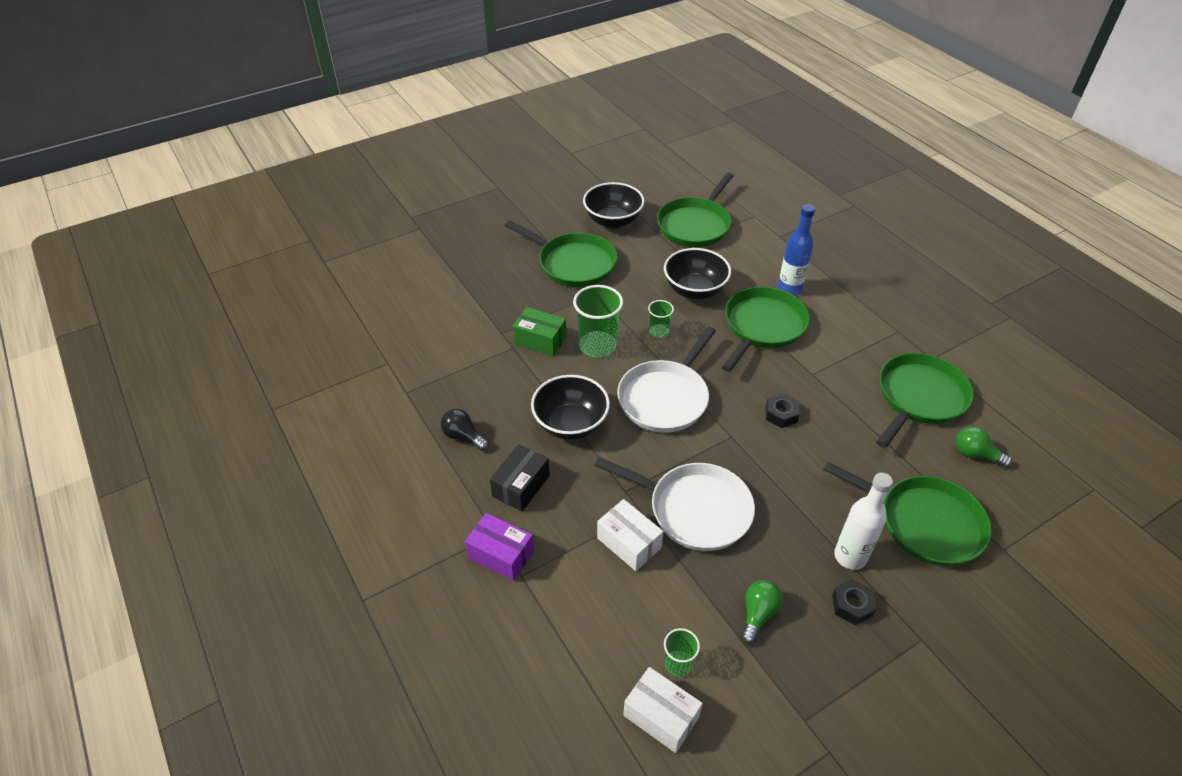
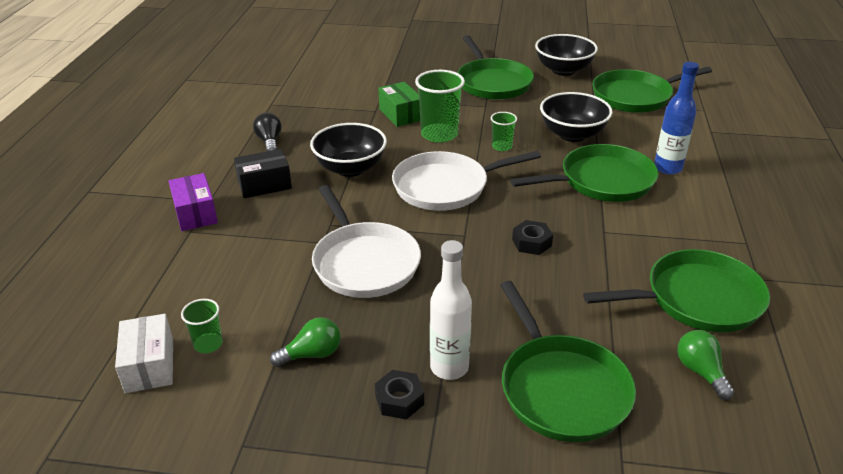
camera: 40 degrees right, 10 degrees down
(629, 543) = (286, 254): white box -> none

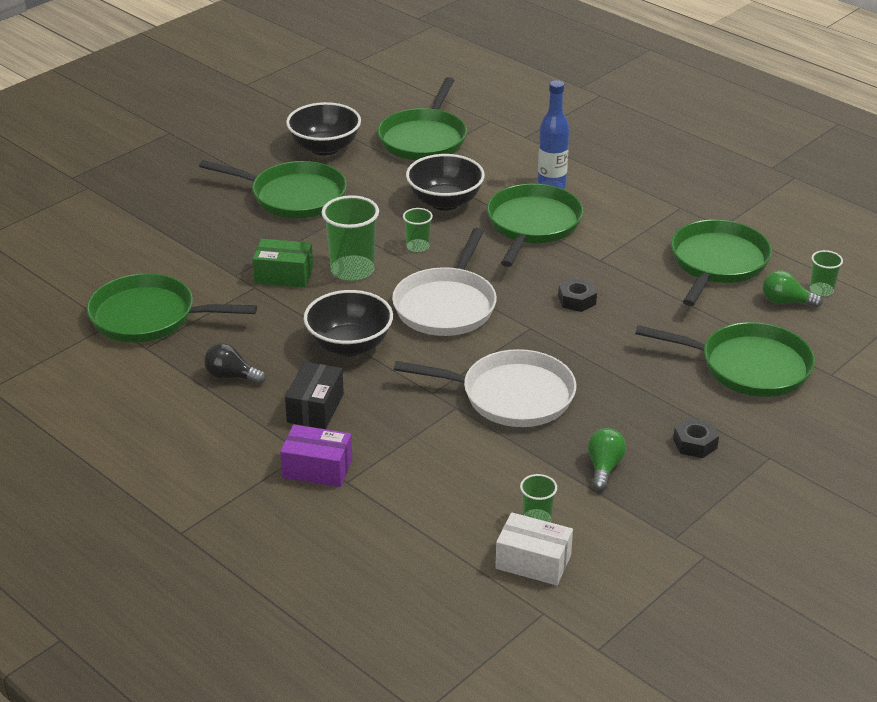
camera: 55 degrees left, 0 degrees up
(303, 92) = (148, 317): none -> green pan
(449, 367) = (682, 406): white bottle -> none
(757, 391) = (821, 290): none -> green cup

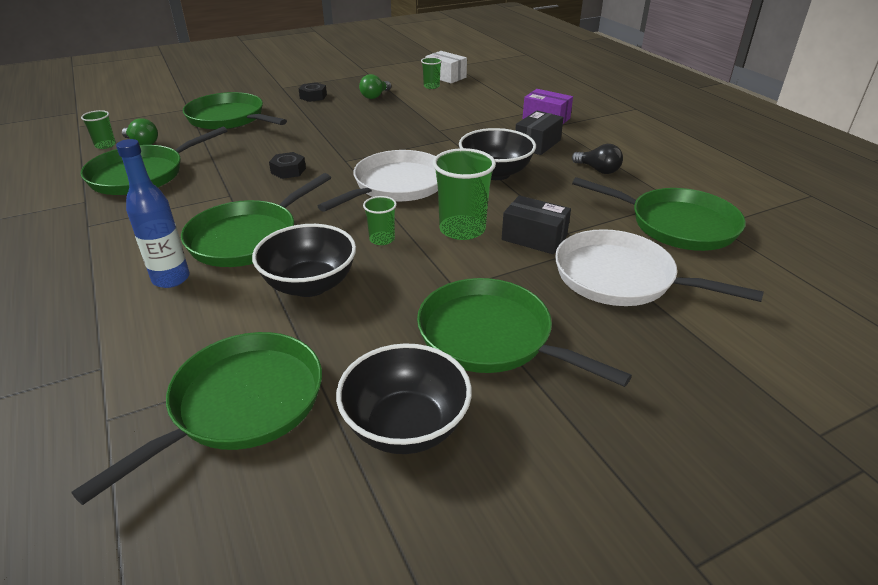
camera: 160 degrees left, 0 degrees up
(284, 275) = (534, 238): green box -> black box
(511, 396) = (397, 129): white pan -> white pan (620, 278)

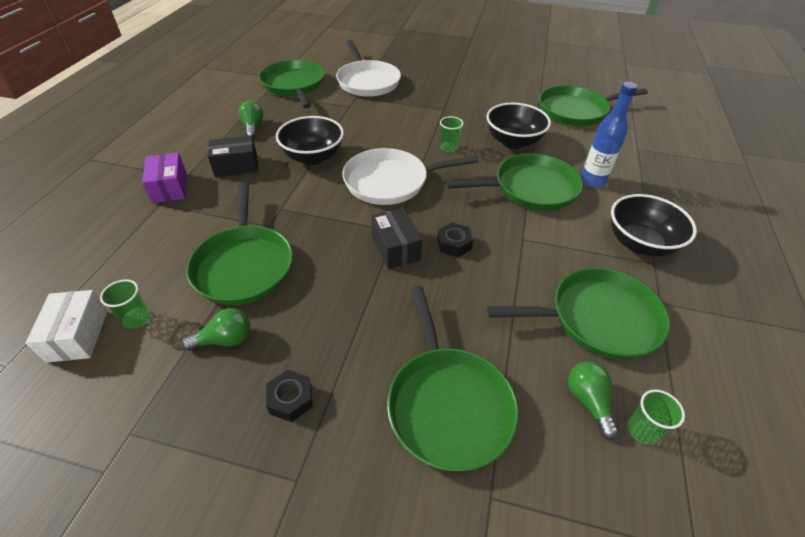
camera: 140 degrees left, 10 degrees up
(406, 426) = (517, 82): black bowl -> black bowl (639, 243)
(462, 229) = (397, 132): green cup -> none
(490, 337) = (454, 89): green pan -> green pan (244, 265)
(534, 238) = (369, 111): black box -> black box (395, 248)
(598, 170) = (253, 127): black light bulb -> green light bulb

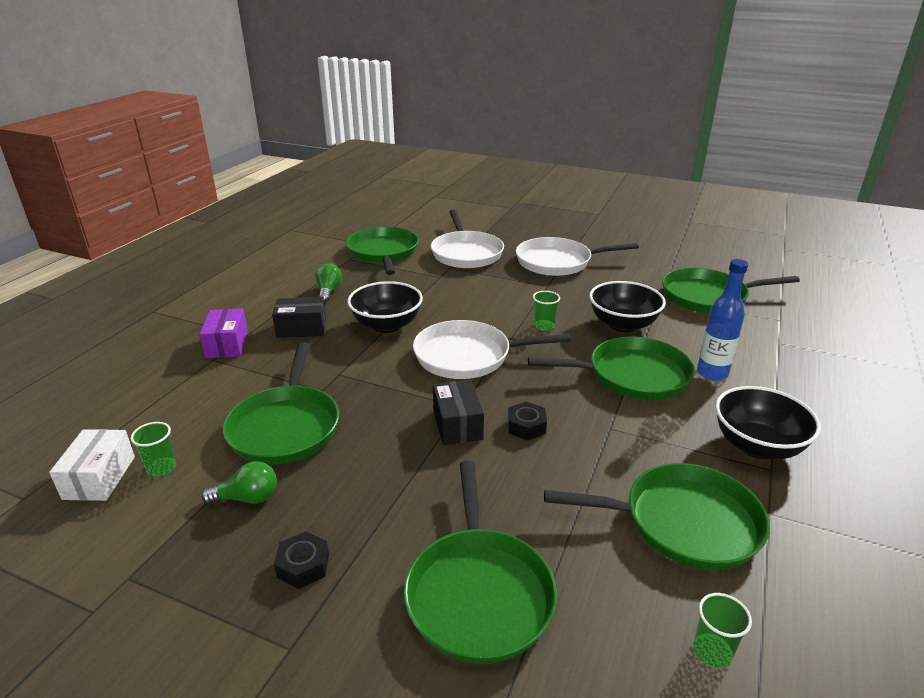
camera: 10 degrees right, 15 degrees down
(447, 86) = (557, 262): none -> white pan
(588, 401) = (650, 611): green light bulb -> none

